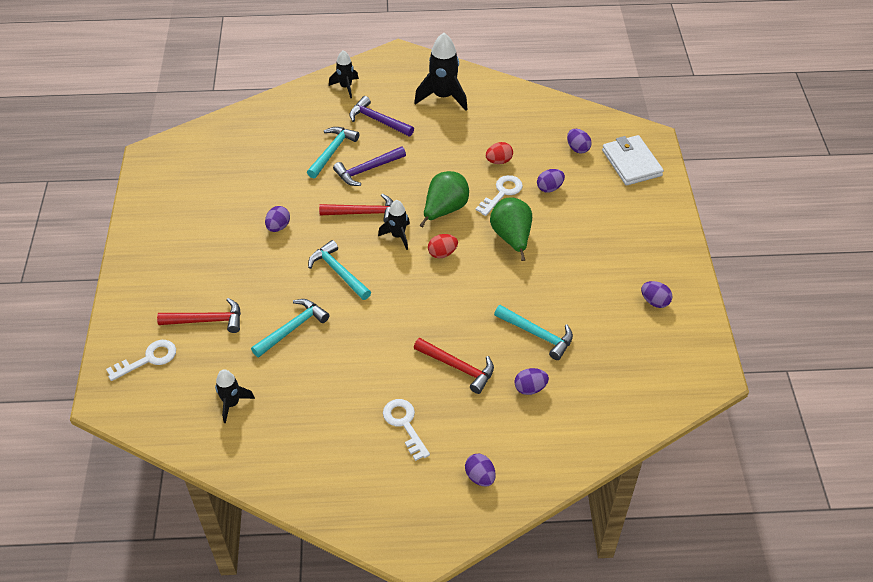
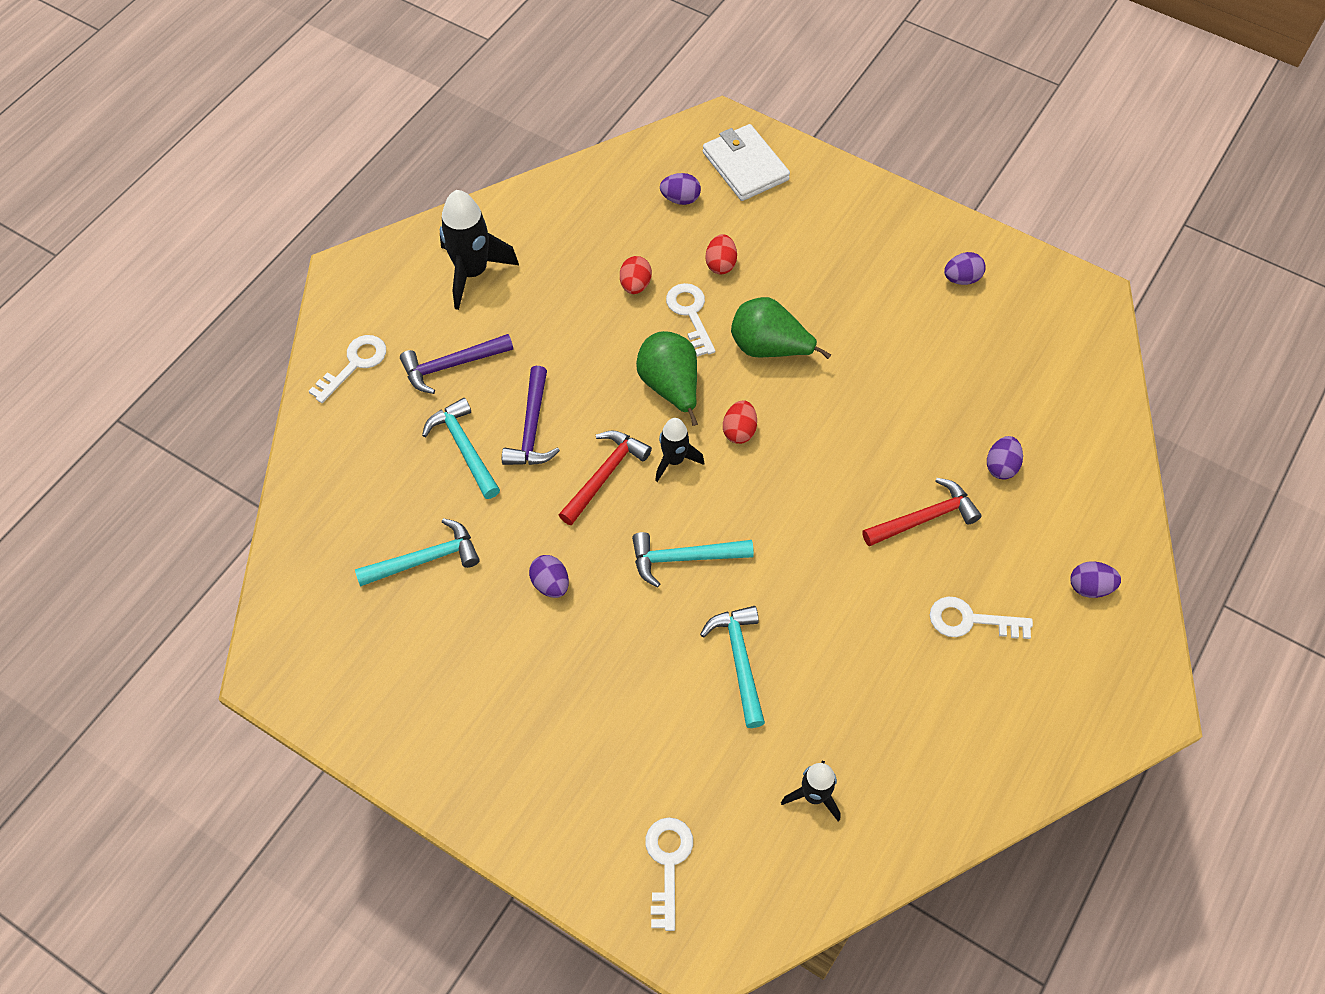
camera: 55 degrees left, 10 degrees up
(207, 320) = (652, 756): red hammer -> none
(346, 87) = (354, 364): black rocket -> white key
(537, 334) = (931, 413): turquoise hammer -> turquoise hammer (425, 559)
(549, 188) = (720, 264): purple egg -> red egg
(631, 163) = (745, 166): white wallet -> white wallet turned 45 degrees clockwise

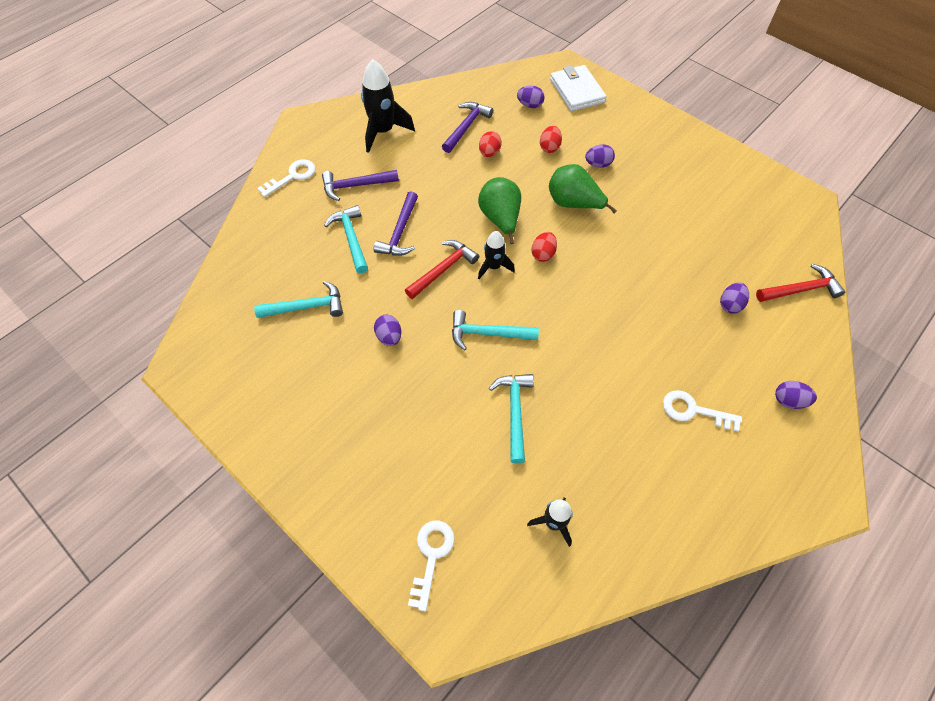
camera: 10 degrees right, 0 degrees up
(593, 248) = (466, 127): none -> purple hammer
(690, 314) = (523, 175): white key -> none
(924, 518) = (668, 332): red hammer -> red hammer (800, 289)
(961, 279) = (716, 177): purple egg -> purple egg (598, 164)

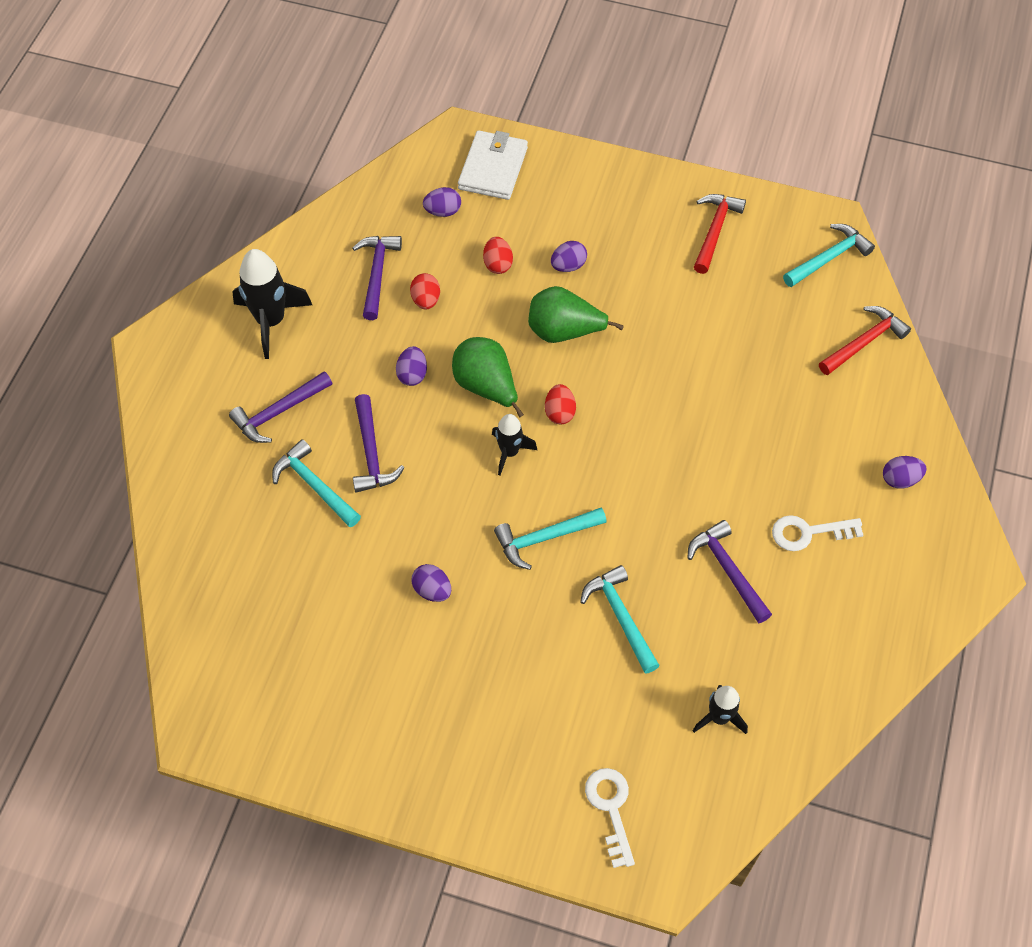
camera: 25 degrees left, 0 degrees up
(292, 177) = (186, 432): white key -> none
(306, 307) = (310, 595): turquoise hammer -> turquoise hammer (828, 258)
(443, 269) = (451, 480): red hammer -> red hammer (714, 231)
(577, 91) = (493, 168): white wallet -> white wallet turned 60 degrees clockwise
(615, 412) = (728, 570): none -> purple hammer
(730, 305) = (796, 391): purple egg -> purple egg (412, 374)

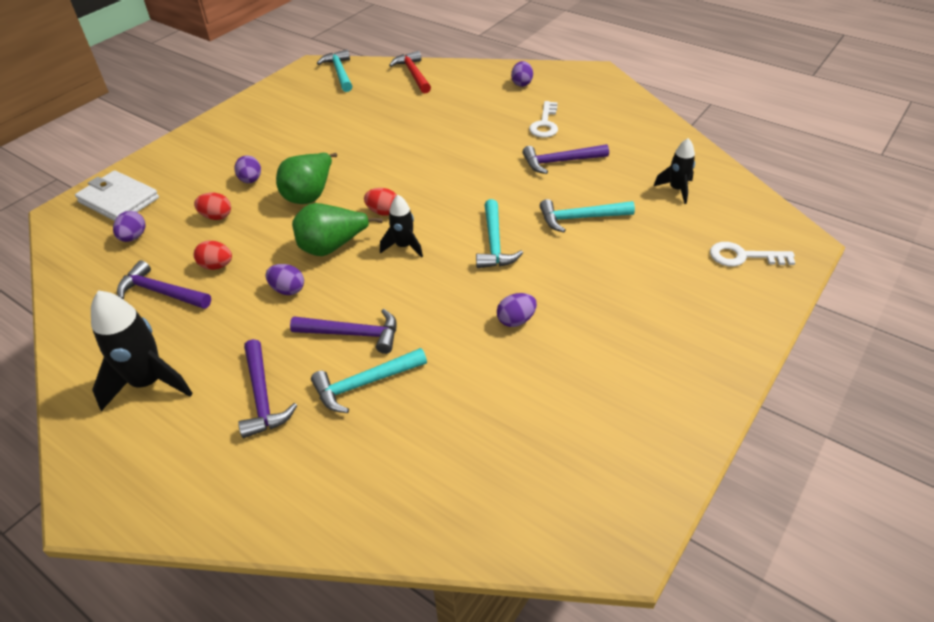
camera: 70 degrees left, 15 degrees down
(714, 231) = (279, 110): red hammer -> none

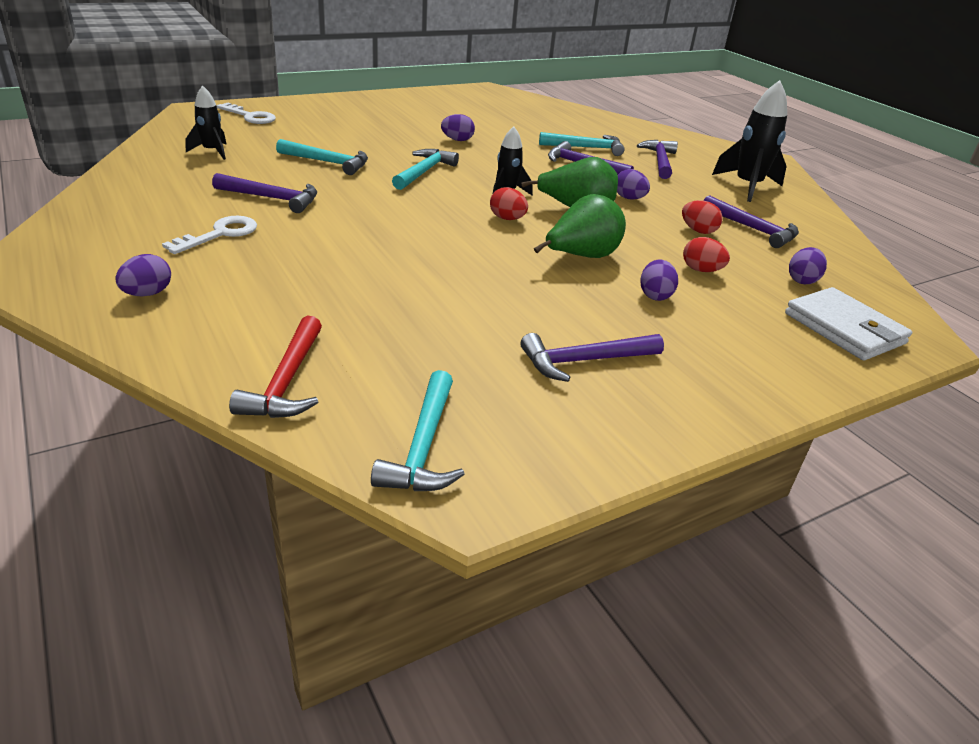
camera: 160 degrees left, 10 degrees down
(285, 124) = (585, 361): none -> purple hammer

